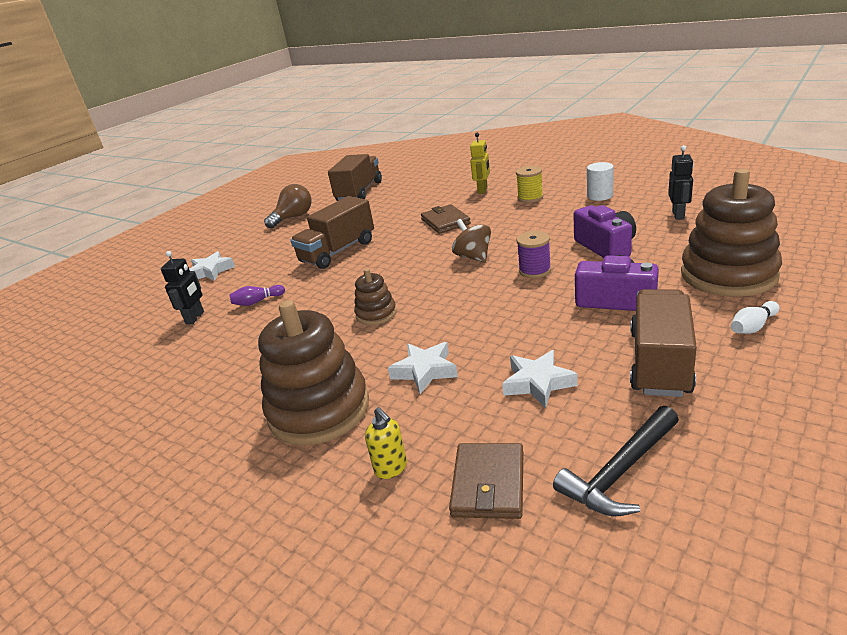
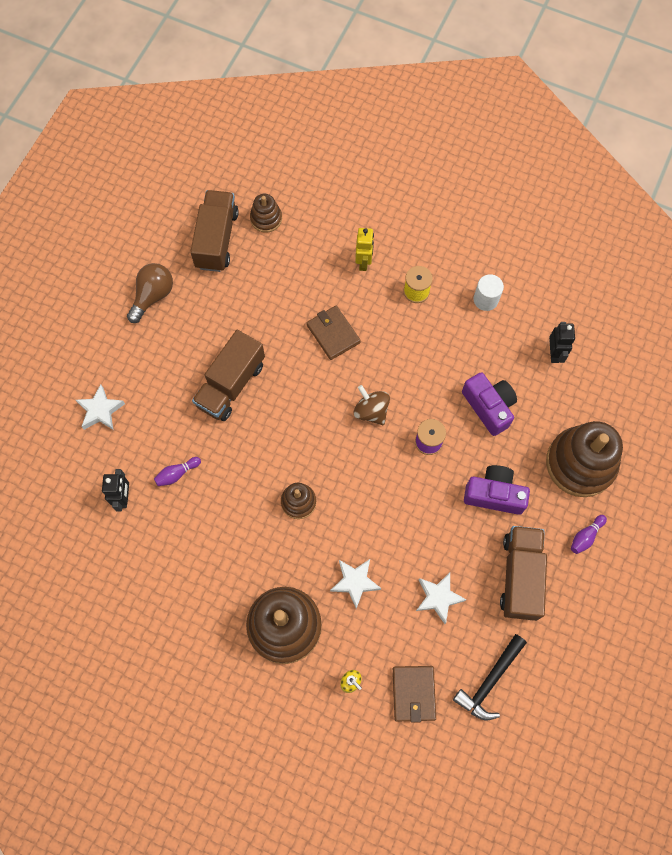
camera: 15 degrees left, 40 degrees up
(404, 181) = (266, 219): none -> brown stacking toy
(753, 327) = (585, 536): white bowling pin -> purple bowling pin

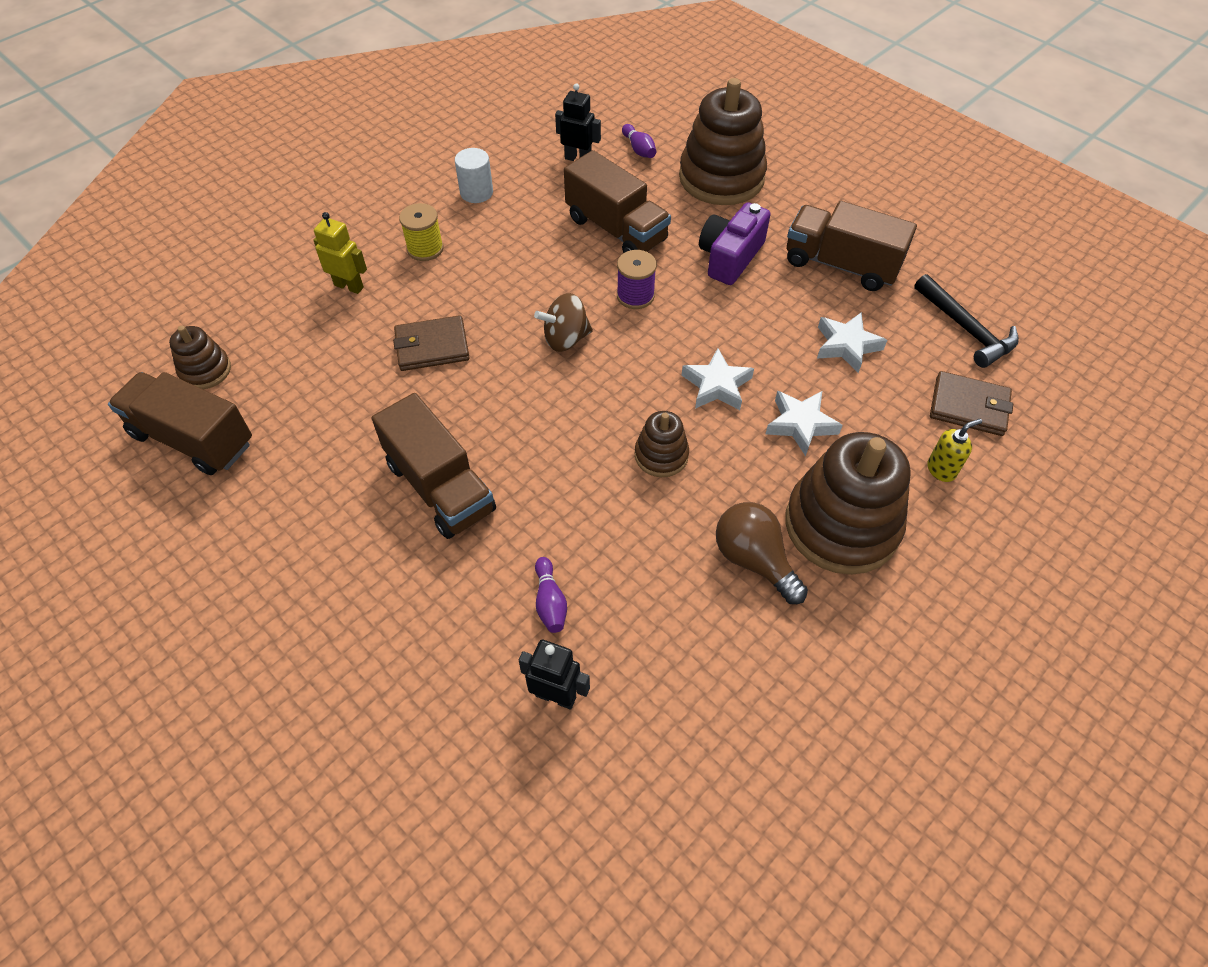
camera: 70 degrees left, 15 degrees down
(100, 410) = (381, 691): white star -> white star (717, 385)
(153, 296) = (225, 552): brown light bulb -> brown light bulb (754, 560)
(489, 407) = (616, 229): purple camera -> brown truck
(585, 536) = (810, 199): purple bowling pin -> purple bowling pin (639, 149)

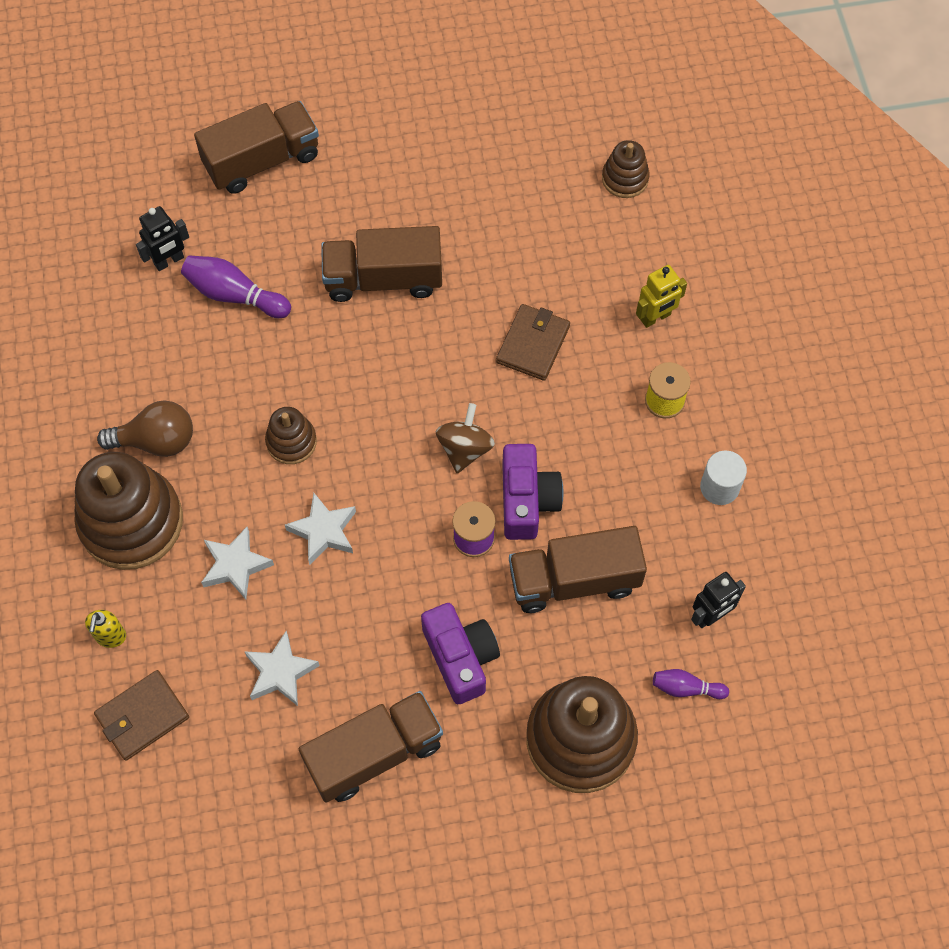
camera: 125 degrees right, 10 degrees up
(193, 439) = (554, 146): brown truck -> brown truck (262, 161)
(550, 602) = (234, 295): purple bowling pin -> purple bowling pin, size x1.66
(577, 282) = (527, 500): none -> purple camera
(966, 329) = (214, 797): black hammer -> none

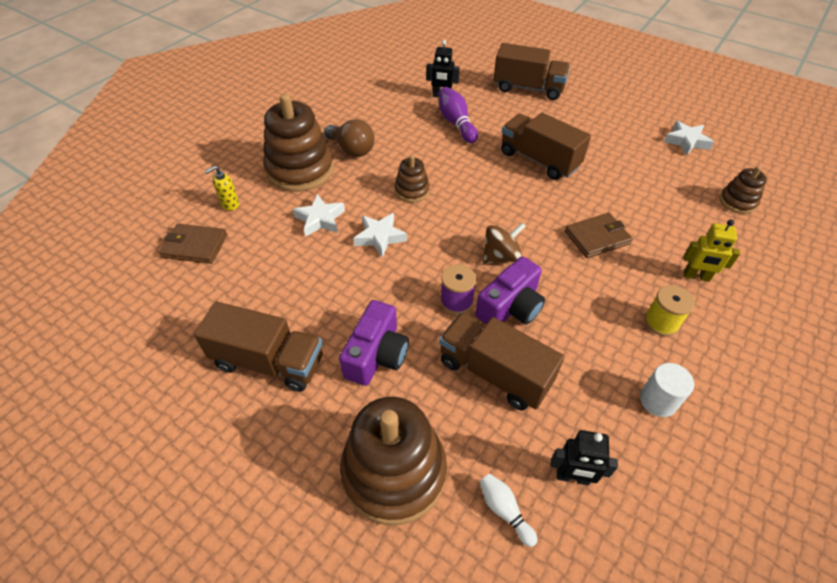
camera: 45 degrees right, 15 degrees down
(280, 672) = (278, 280): white star -> white star (686, 141)
(686, 688) = (504, 510): purple bowling pin -> white bowling pin

